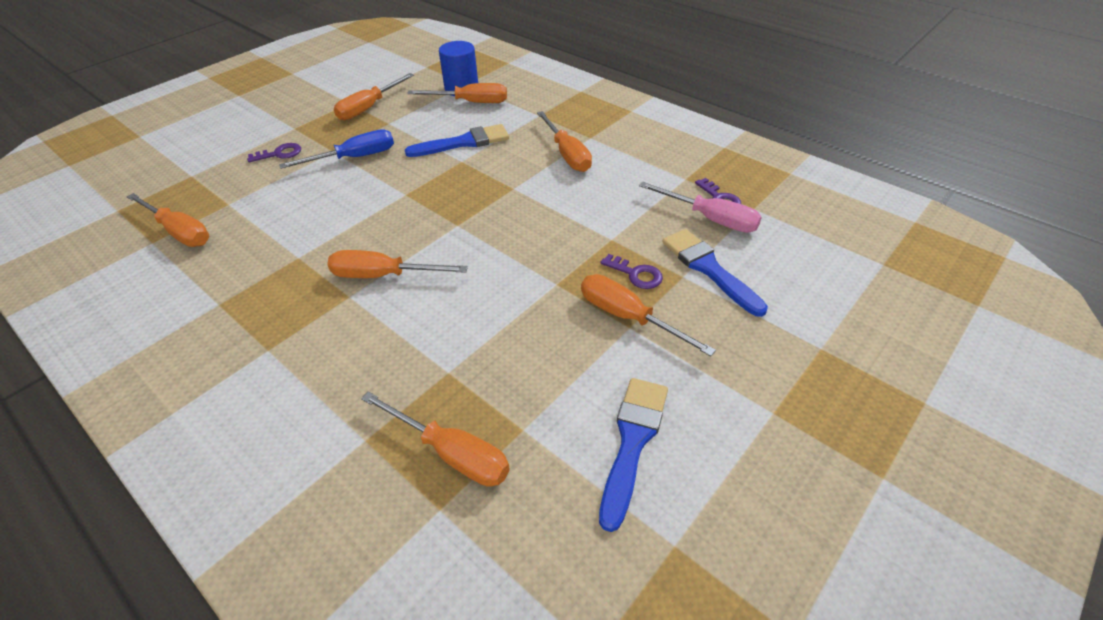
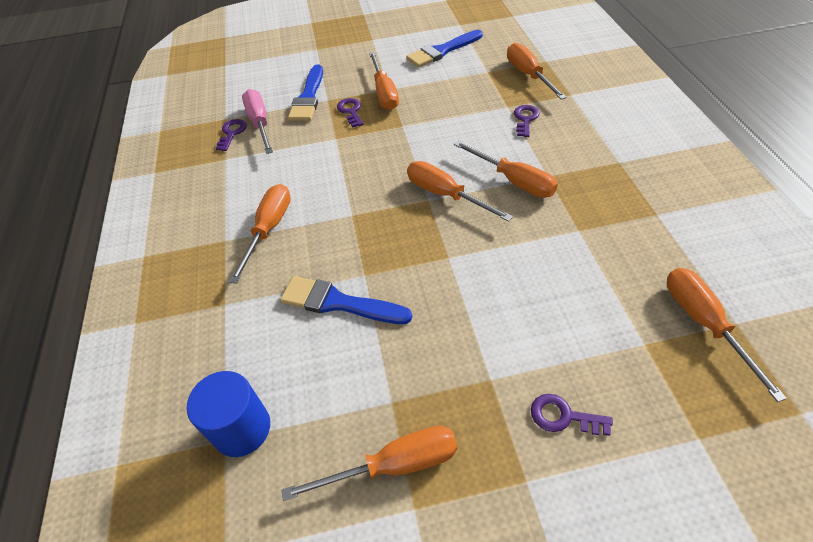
camera: 140 degrees left, 5 degrees up
(354, 158) = (470, 347): blue screwdriver -> none
(411, 361) = (525, 119): none -> purple key
(471, 102) = (263, 382): orange screwdriver -> orange screwdriver (445, 195)

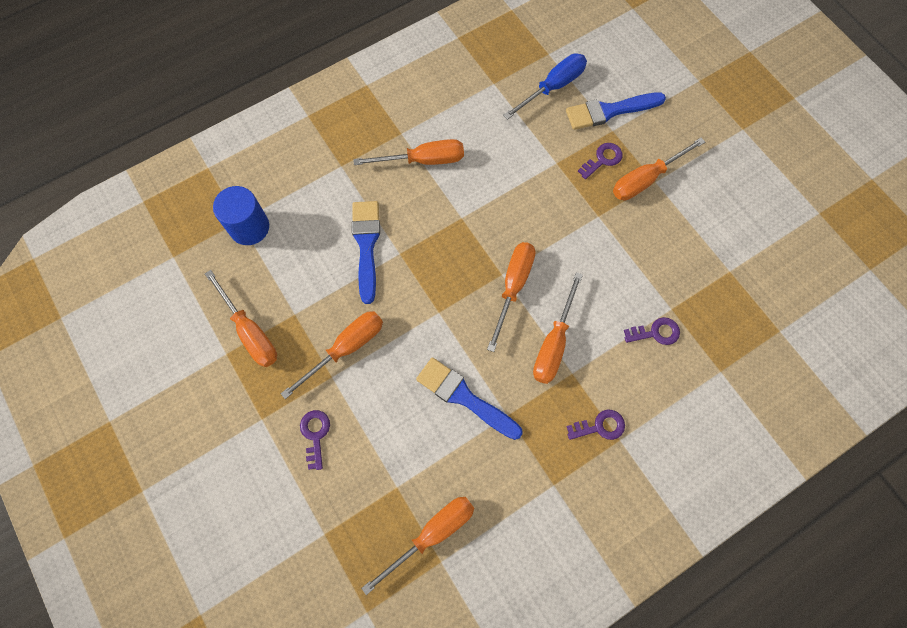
camera: 65 degrees right, 20 degrees up
(232, 133) = (530, 71): purple key -> purple key (600, 426)
(260, 123) = (553, 87): pink screwdriver -> blue screwdriver
(442, 51) = (751, 211): blue brush -> blue brush (464, 397)
(528, 75) = (741, 317): orange screwdriver -> orange screwdriver (346, 348)

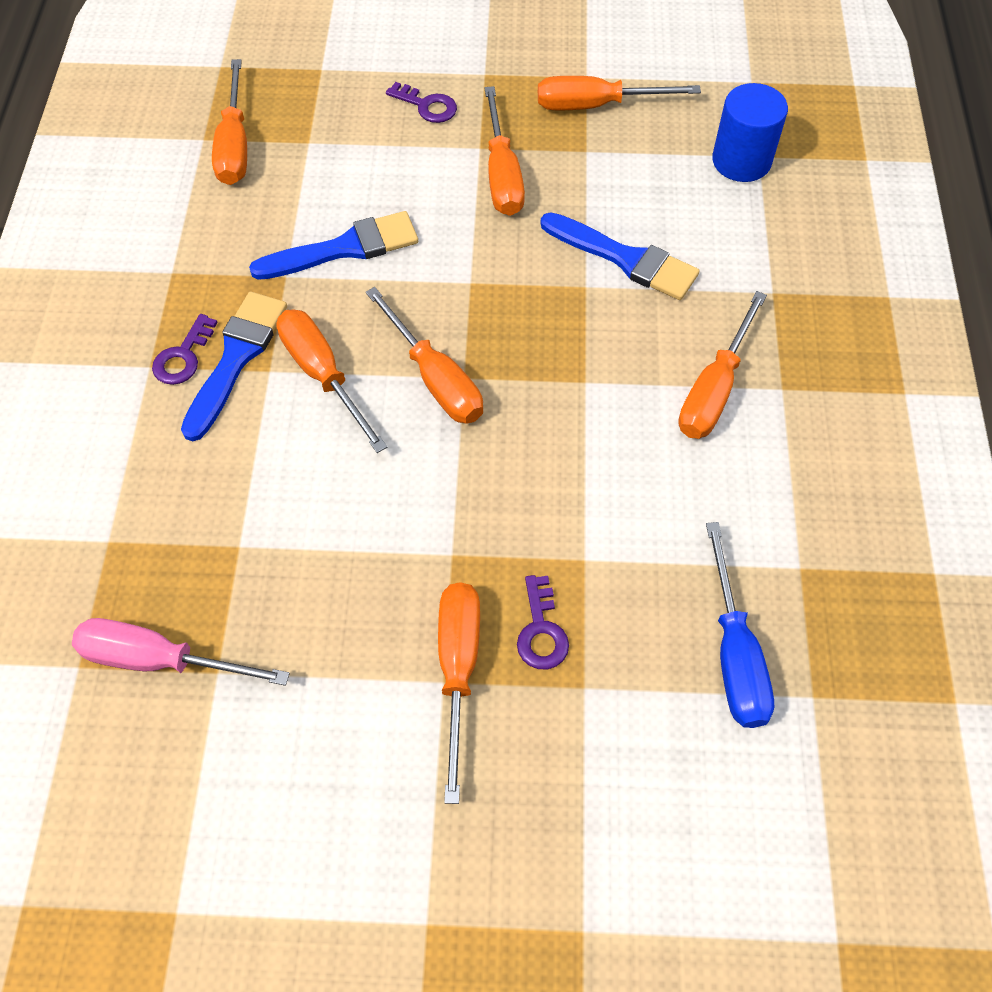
camera: 125 degrees right, 10 degrees down
(609, 111) = (625, 711): blue brush -> blue brush (236, 358)
(656, 332) = (227, 501): purple key -> none
(746, 298) = (160, 659): none -> pink screwdriver

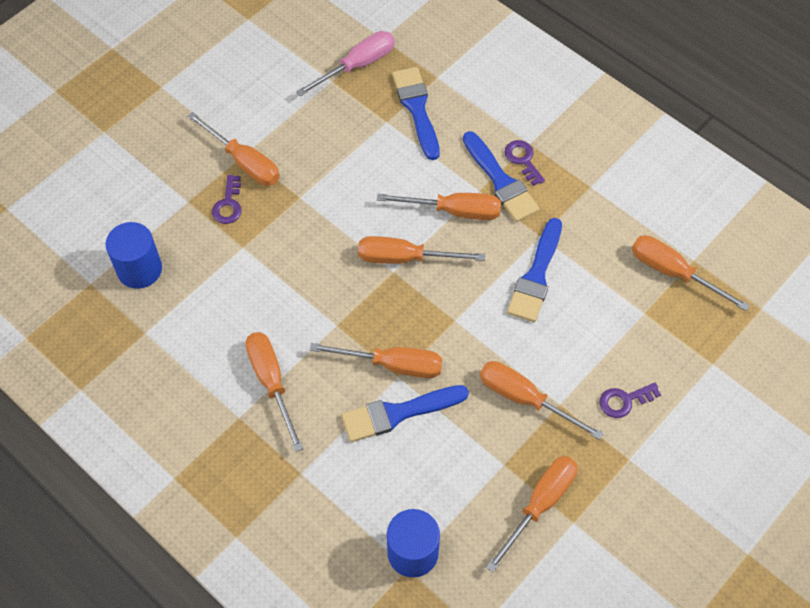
camera: 130 degrees right, 0 degrees up
(187, 525) = (417, 109): none -> blue brush
(541, 631) = (228, 204): purple key -> purple key turned 120 degrees counterclockwise
(578, 299) = (392, 365): none -> orange screwdriver
(734, 653) = (139, 269): blue screwdriver -> blue cylinder

